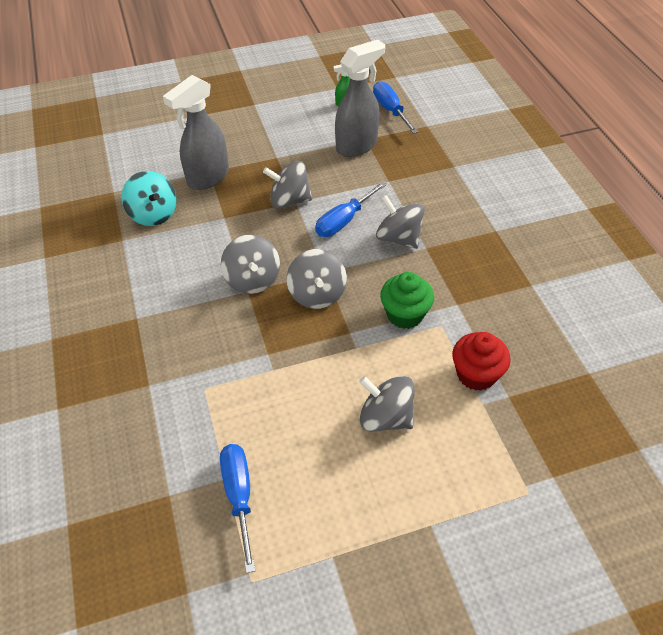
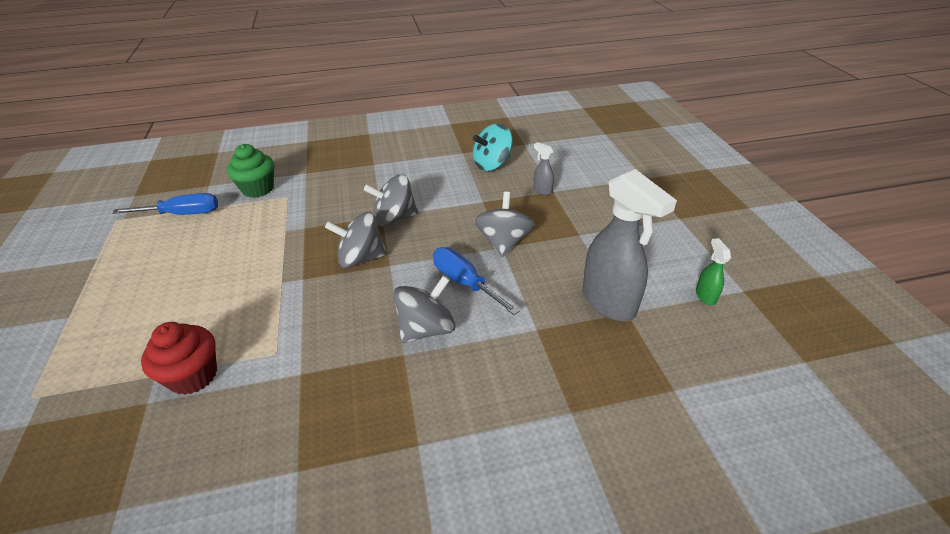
camera: 95 degrees right, 10 degrees down
(207, 178) = (542, 190): grey spray bottle -> grey spray bottle, size x0.44
(385, 417) = (192, 296): grey spinning top -> none
(390, 110) = (703, 346): blue screwdriver -> none
(405, 314) = (306, 322): green cupcake -> green cupcake (258, 189)

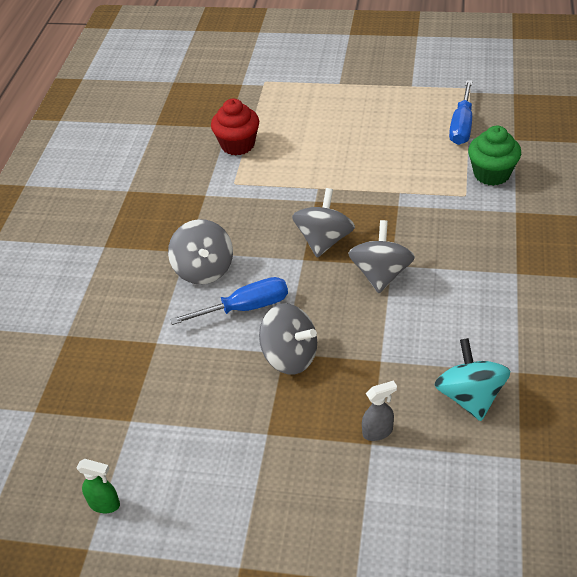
camera: 115 degrees right, 5 degrees up
(609, 303) = (150, 411): grey spray bottle -> none

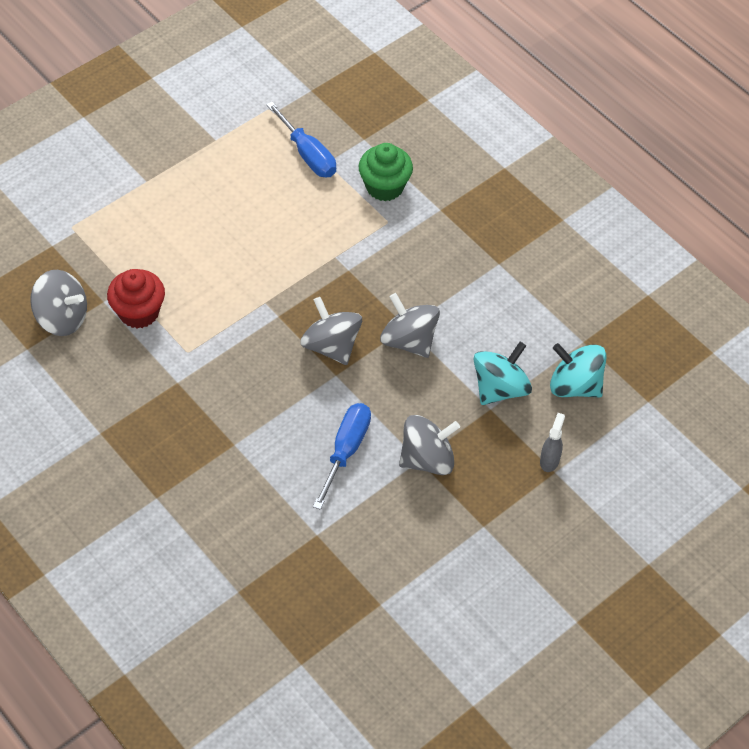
camera: 55 degrees left, 10 degrees up
(105, 504) = (444, 670): green spray bottle -> none
(204, 269) = (271, 447): grey spinning top -> grey spinning top (62, 318)
(406, 353) = (500, 388): none -> turquoise spinning top

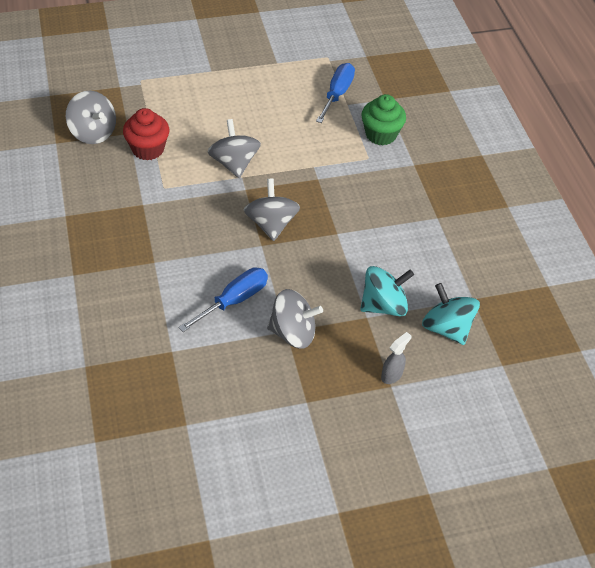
camera: 25 degrees right, 5 degrees down
(308, 154) = (337, 94): blue screwdriver -> blue screwdriver turned 150 degrees counterclockwise
(409, 340) = (333, 243): grey spinning top -> grey spinning top (234, 163)

